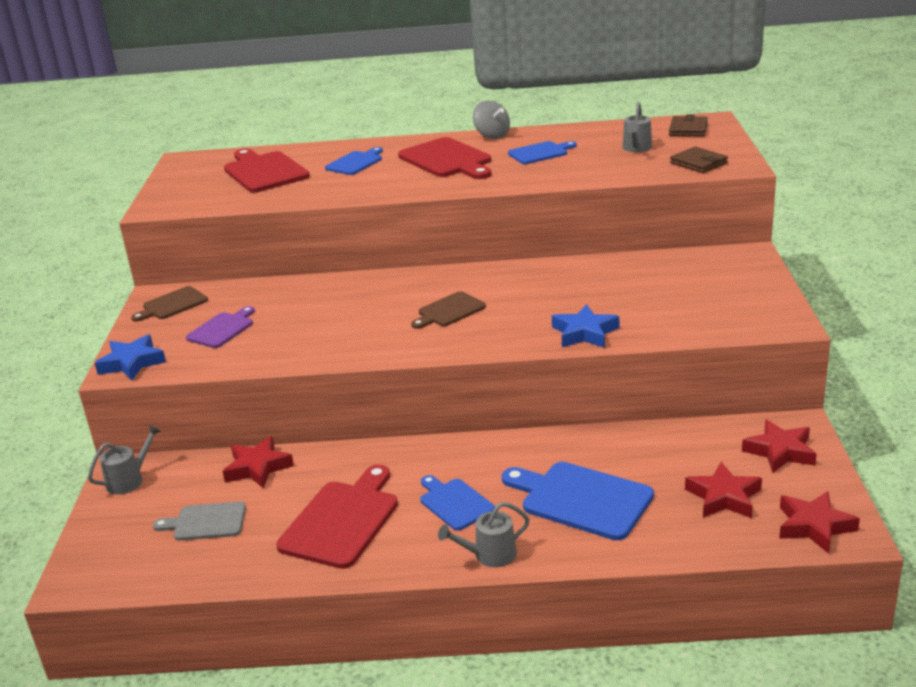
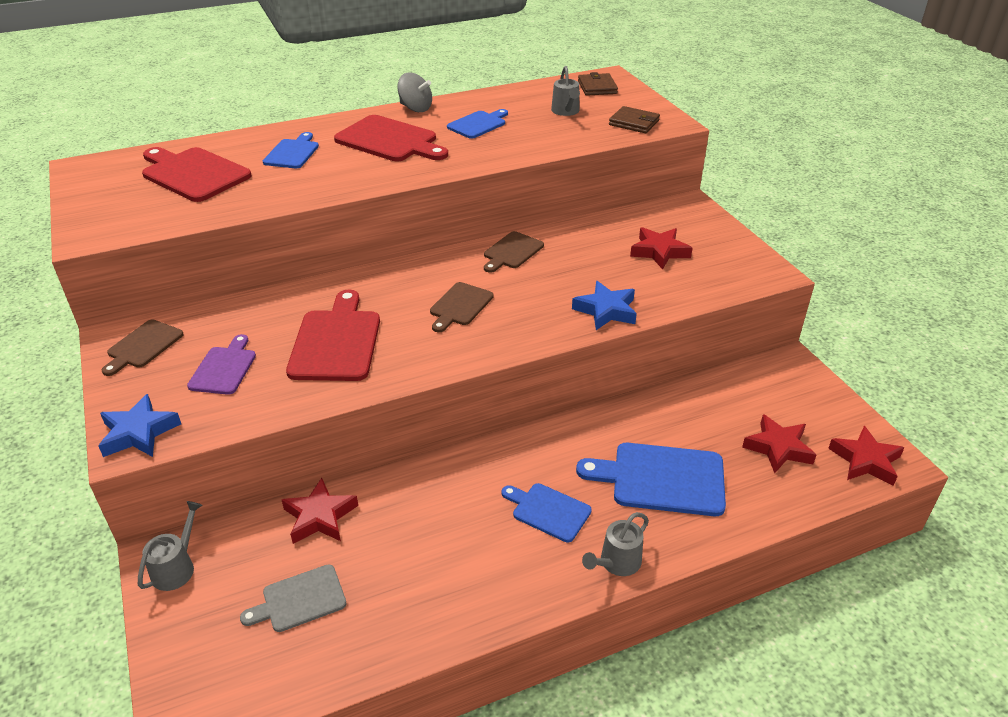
camera: 25 degrees left, 10 degrees up
(342, 520) = (448, 560): red cutting board -> red cutting board (336, 342)
(530, 274) = (512, 252): none -> brown cutting board
(780, 451) = (793, 391): red star -> red star (659, 252)

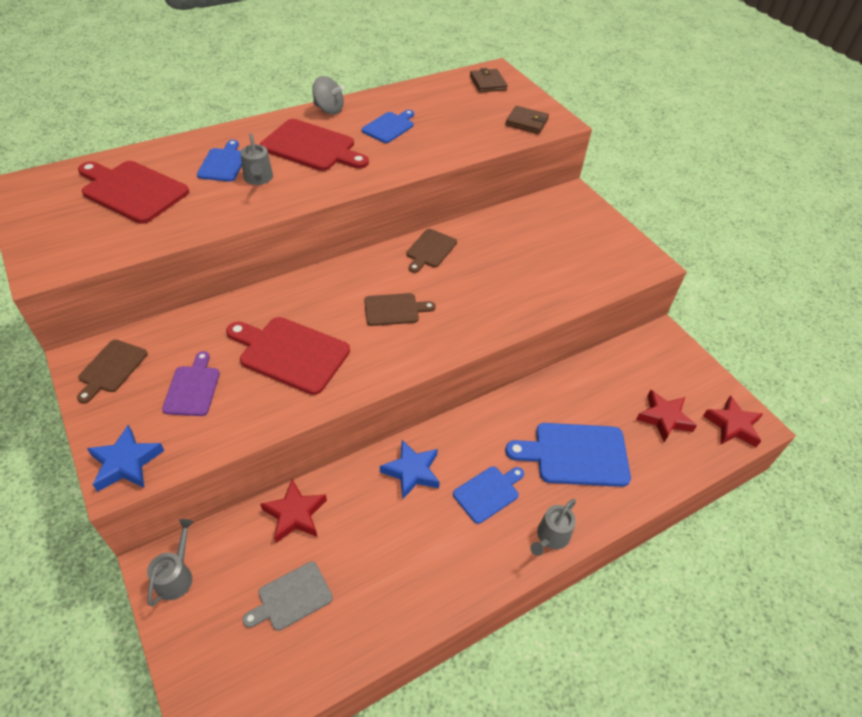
camera: 10 degrees left, 10 degrees up
(336, 342) = (290, 353): red cutting board -> red cutting board turned 60 degrees counterclockwise
(460, 306) = (394, 309): brown cutting board -> brown cutting board turned 120 degrees counterclockwise
(548, 511) = (488, 493): blue cutting board -> blue cutting board turned 120 degrees clockwise
(566, 111) = (465, 111): grey watering can -> grey watering can (258, 179)
(606, 310) = (520, 308): blue star -> blue star (411, 471)
(659, 252) = (556, 245): red star -> none

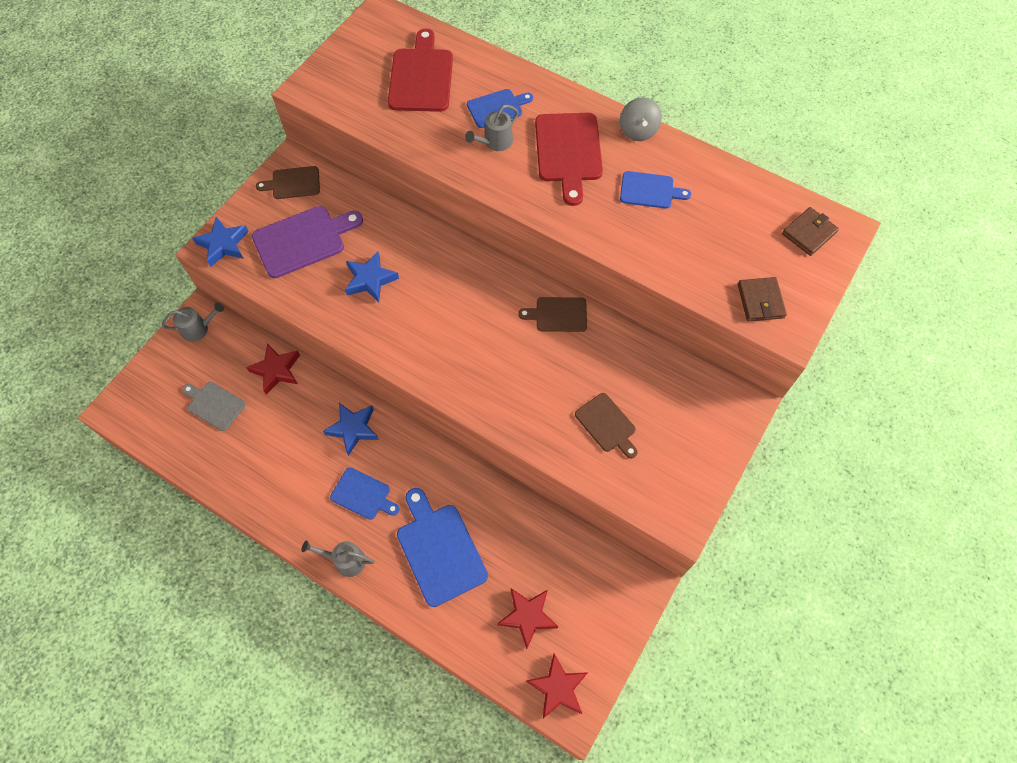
camera: 65 degrees right, 15 degrees up
(192, 388) = (303, 240): purple cutting board -> purple cutting board, size x1.67
(290, 353) = (370, 280): red cutting board -> blue star
(394, 309) = (463, 325): brown cutting board -> brown cutting board (607, 424)

